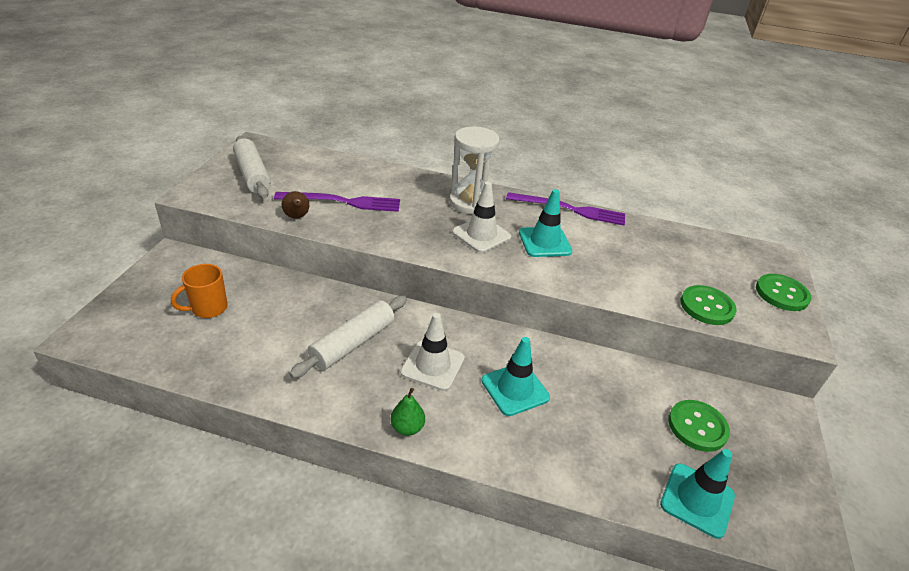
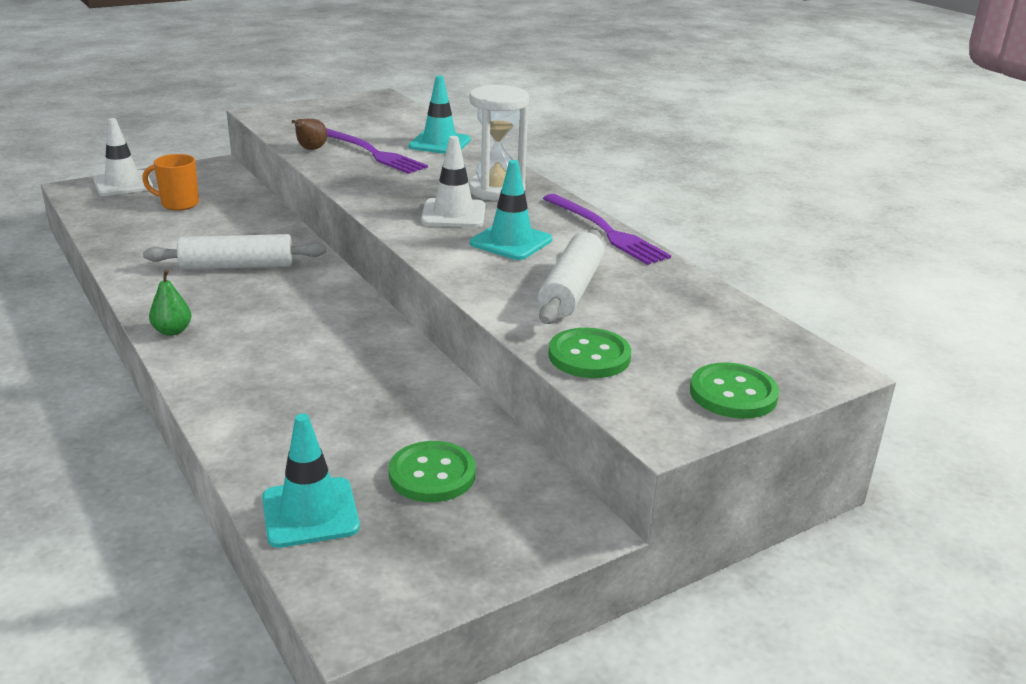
camera: 45 degrees right, 10 degrees down
(253, 175) = (333, 115): white rolling pin -> white rolling pin (571, 290)
(432, 365) = (271, 307): white traffic cone -> white traffic cone (123, 184)
(515, 389) = (308, 355): turquoise traffic cone -> turquoise traffic cone (439, 143)

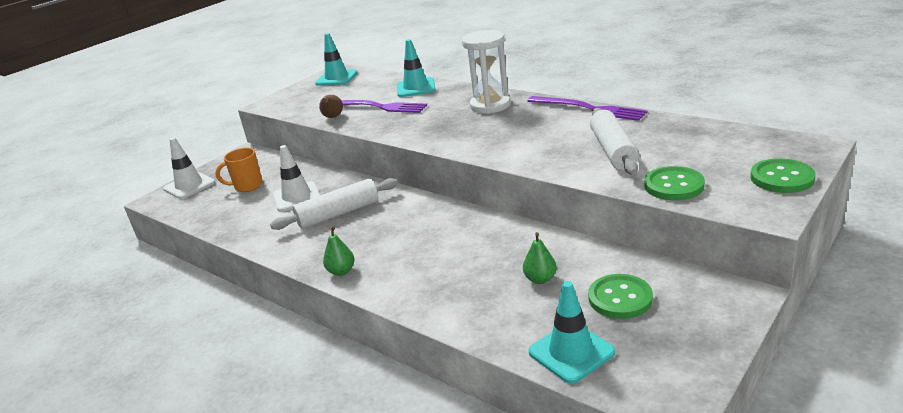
camera: 15 degrees left, 0 degrees up
(368, 419) = (540, 279): none -> green pear
(453, 214) = (481, 128): white traffic cone -> white traffic cone (297, 197)
(511, 242) = (539, 134): turquoise traffic cone -> turquoise traffic cone (336, 78)

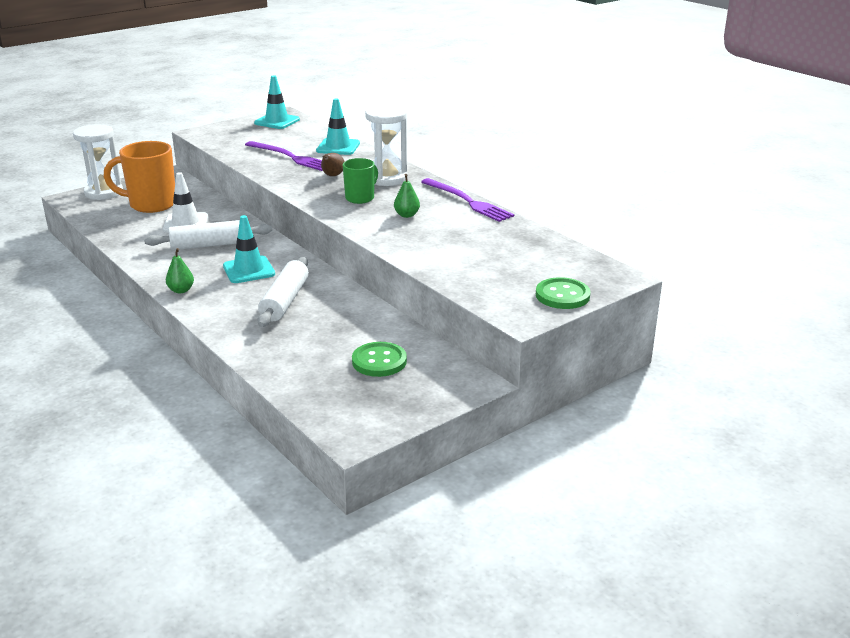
camera: 10 degrees right, 0 degrees up
(189, 186) = (104, 192): white traffic cone -> white hourglass
(247, 186) = (151, 204): orange mug -> orange mug, size x1.72
(333, 117) = (246, 158): brown pear -> brown pear (332, 176)
(481, 129) = (360, 198): none -> green mug
(540, 279) = (330, 333): green pear -> green pear (406, 215)
(571, 352) = (309, 388): turquoise traffic cone -> turquoise traffic cone (249, 270)
(613, 150) = (451, 241): white rolling pin -> white rolling pin (285, 301)
(674, 185) = (470, 281): green button -> none

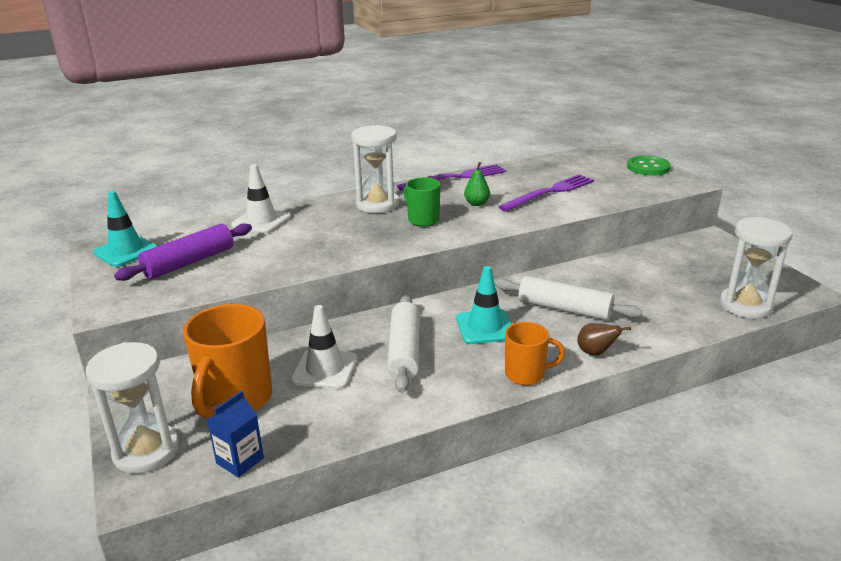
camera: 75 degrees left, 0 degrees up
(92, 216) = (240, 461): none -> blue carton
(181, 290) = (526, 374): green pear -> orange mug
(264, 139) = (189, 262): none -> purple rolling pin
(291, 157) = (271, 248): purple fork -> purple fork (550, 192)
(311, 394) = (745, 305): none -> white hourglass
(332, 176) = (350, 229): brown pear -> brown pear (595, 353)
(338, 147) = (261, 221): turquoise traffic cone -> white traffic cone
(379, 361) = (684, 271): green button -> none

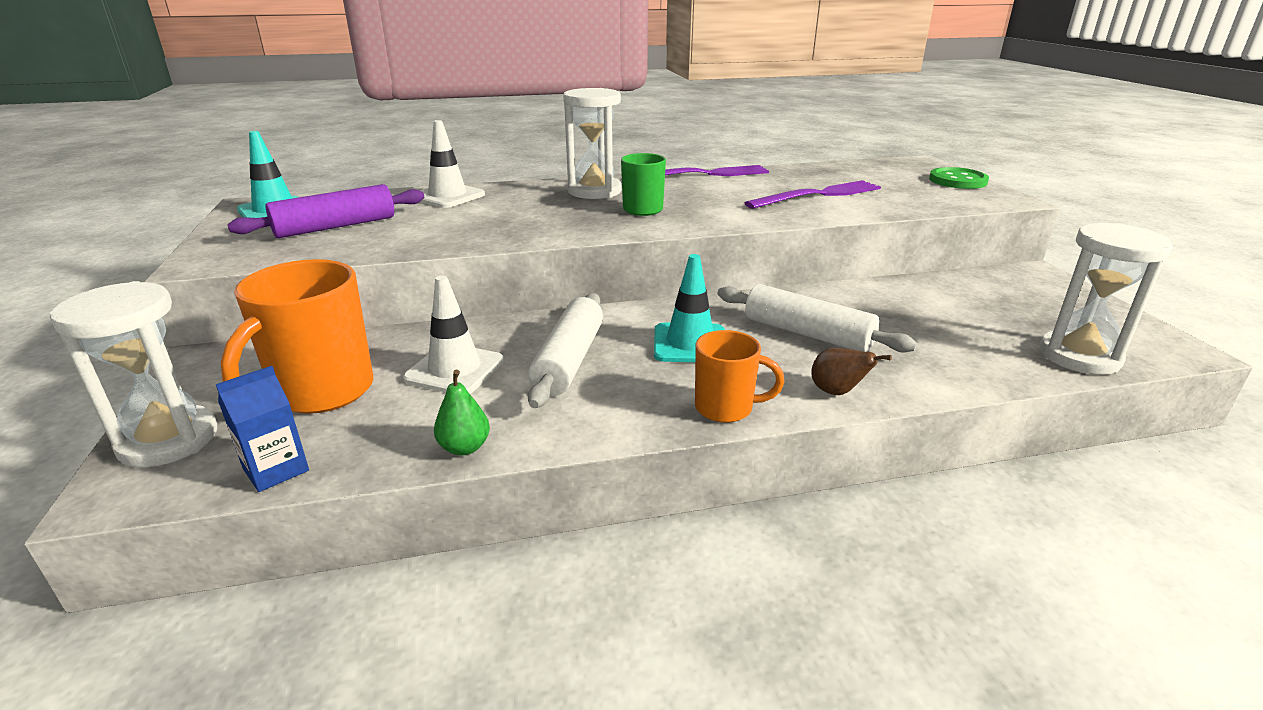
camera: 10 degrees right, 0 degrees up
(476, 203) = (718, 199): green pear -> green pear (464, 447)

